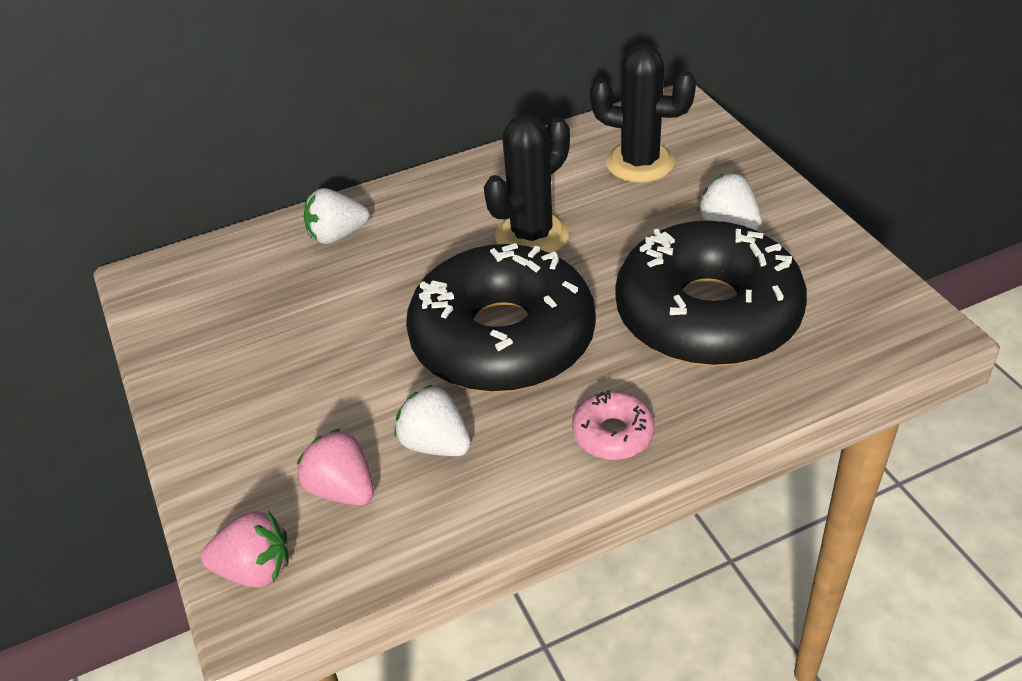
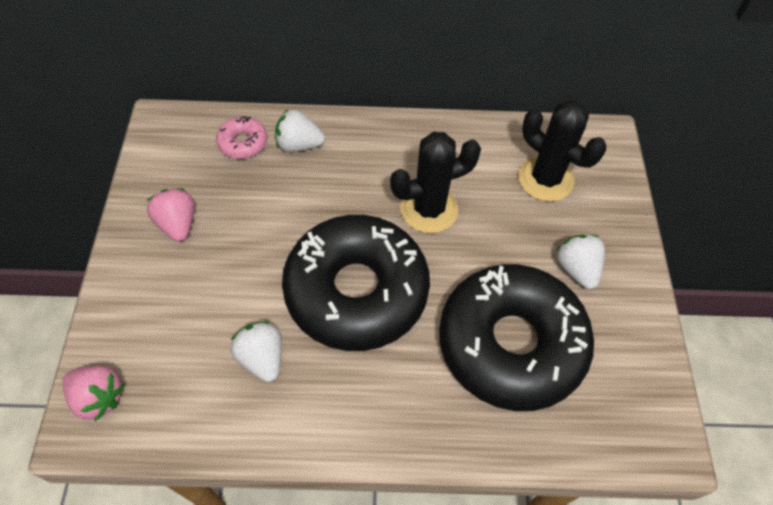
camera: 20 degrees right, 15 degrees up
(342, 489) = (184, 363): pink strawberry -> pink strawberry (178, 224)
(613, 434) = (382, 414): pink donut -> pink donut (243, 143)

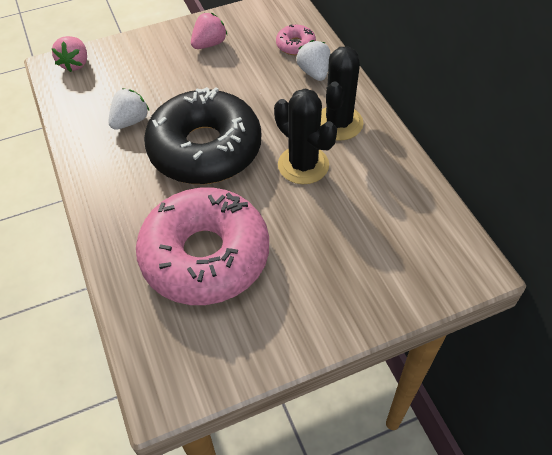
camera: 70 degrees right, 5 degrees down
(511, 344) = (205, 256): black donut -> pink donut
(545, 179) = (388, 233): black cactus -> black cactus (338, 123)
(576, 269) = (303, 283): white strawberry -> none

